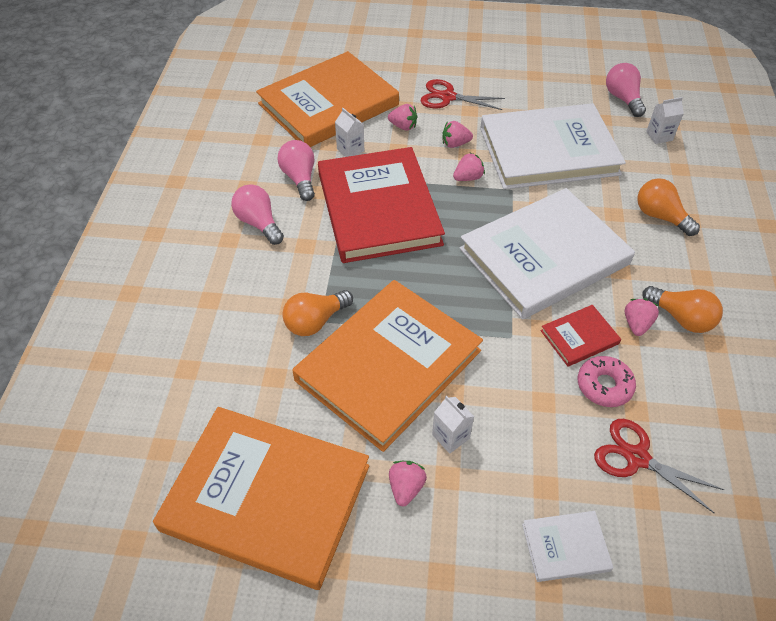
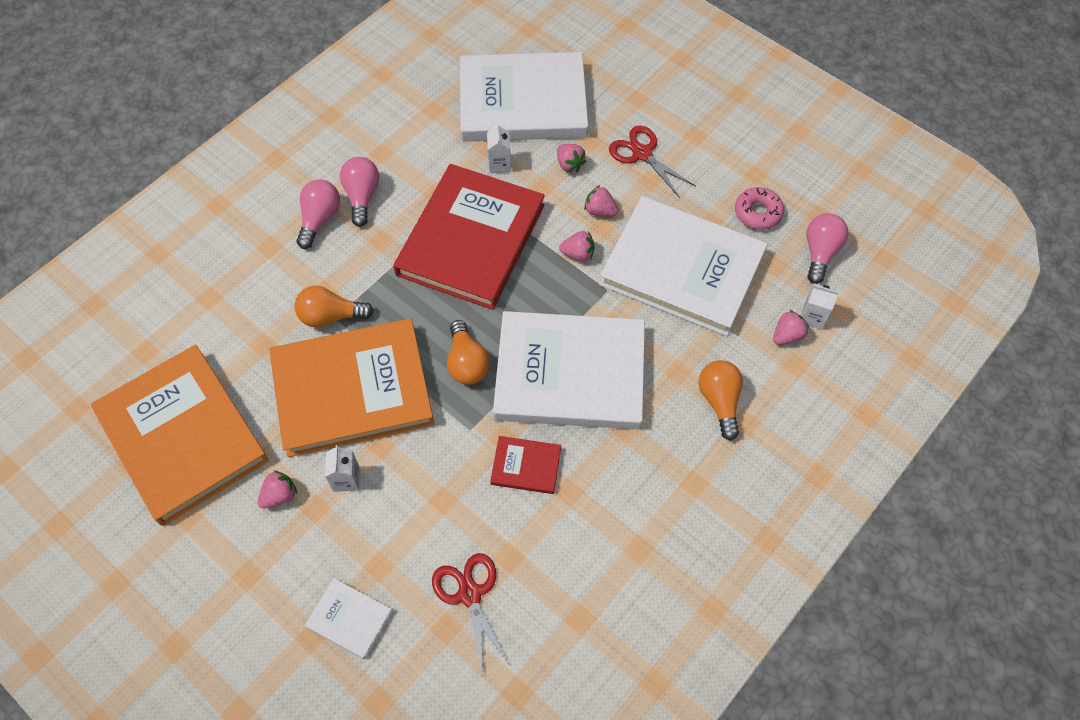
camera: 35 degrees right, 10 degrees up
(300, 178) = (431, 170): pink light bulb -> pink light bulb (319, 219)
(328, 104) = (523, 102): orange book -> white book
(604, 386) = (504, 520): pink donut -> pink donut (758, 213)
(636, 324) = (587, 487): pink strawberry -> pink strawberry (787, 335)
(681, 318) = (632, 507): orange light bulb -> orange light bulb (467, 363)

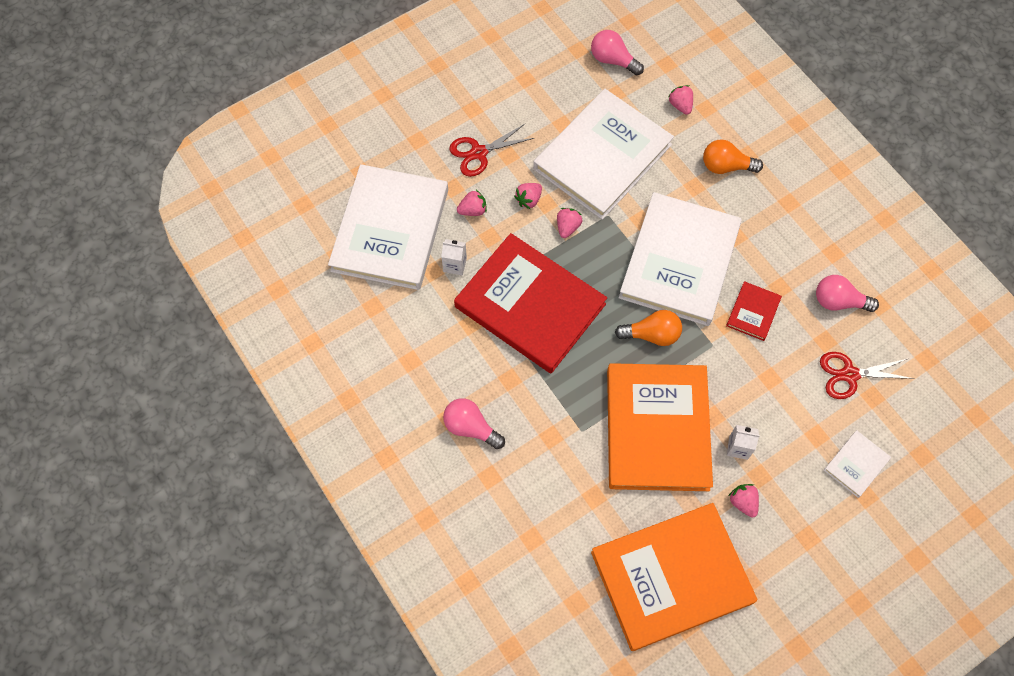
camera: 75 degrees left, 5 degrees up
(331, 316) = (579, 434): orange light bulb -> none
(362, 196) = (456, 386): pink light bulb -> pink light bulb (838, 301)
(758, 213) = (563, 89): pink donut -> none
(813, 316) = (668, 83): white carton -> none

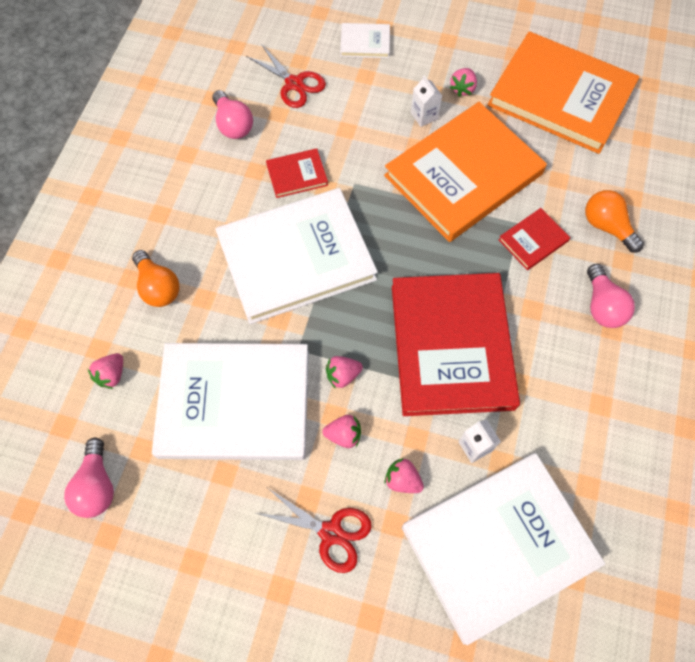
camera: 130 degrees left, 0 degrees up
(560, 428) = (533, 240): none -> red book
(652, 334) = (386, 232): orange light bulb -> orange light bulb (606, 227)

